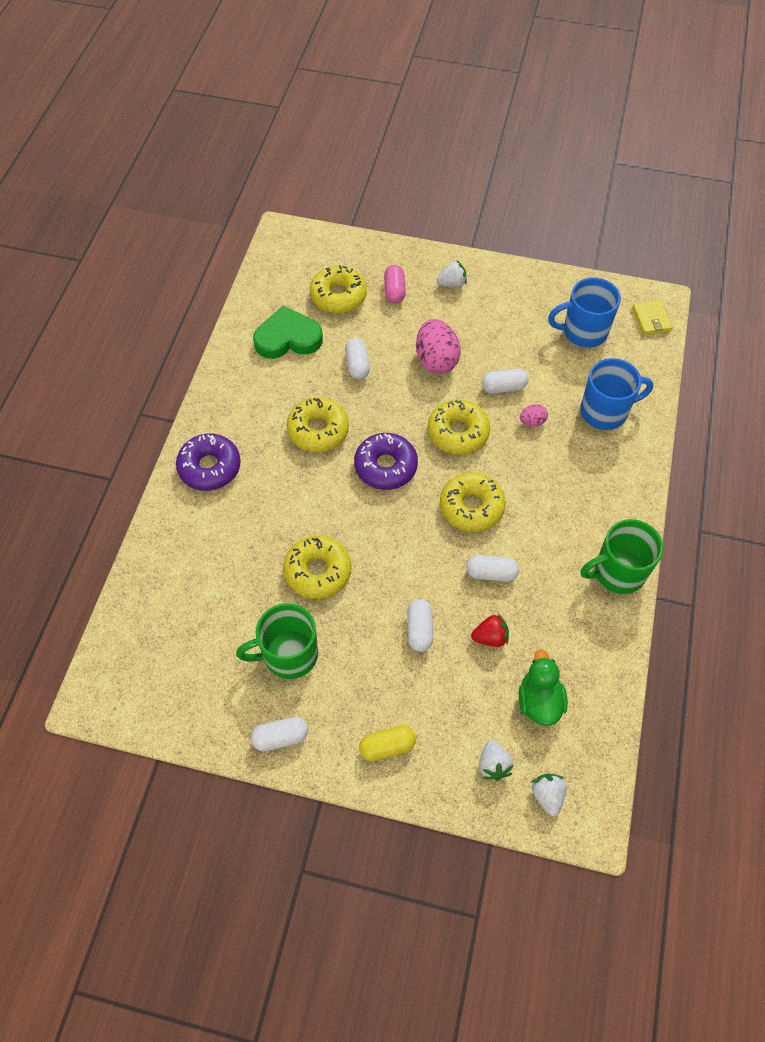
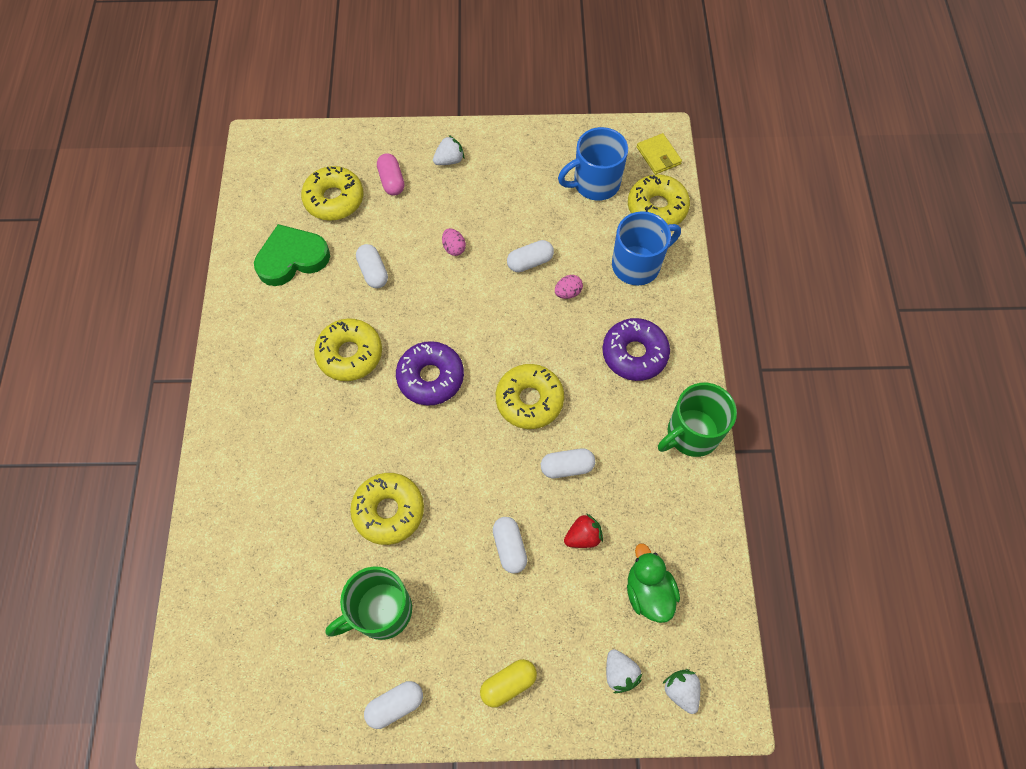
camera: 15 degrees left, 5 degrees up
(210, 467) = (244, 423): purple donut -> purple donut (634, 354)
(436, 360) = (454, 248): pink egg -> pink egg, size x0.48
(458, 432) = (495, 322): yellow donut -> yellow donut (657, 208)

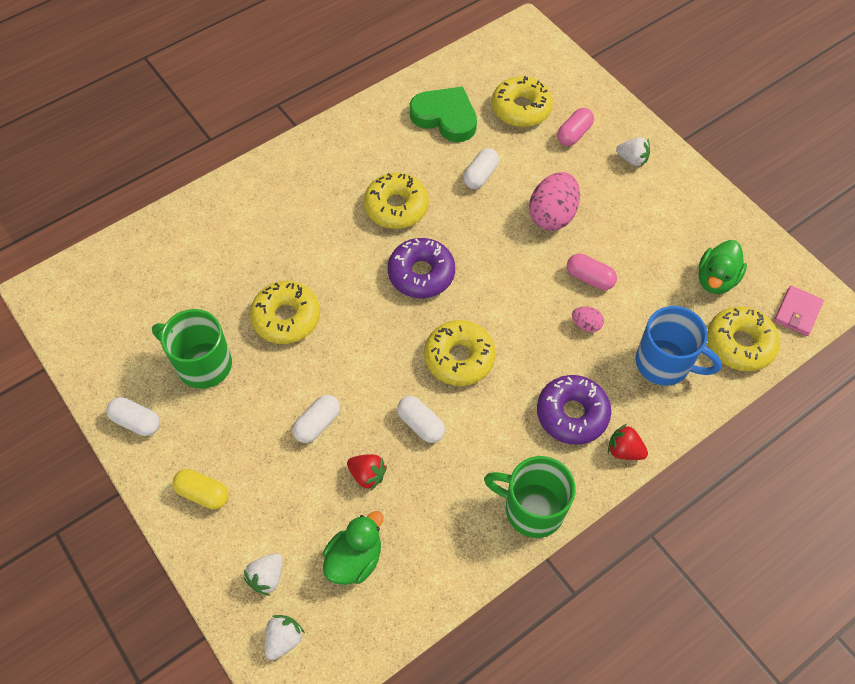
camera: 55 degrees right, 5 degrees down
(454, 248) = (552, 215): pink egg -> pink egg, size x2.07
(530, 262) = (589, 278): white capsule -> pink capsule
(595, 183) = (716, 279): blue mug -> green duck
(658, 156) = (797, 312): yellow wallet -> pink wallet
(687, 340) = (624, 450): none -> red strawberry

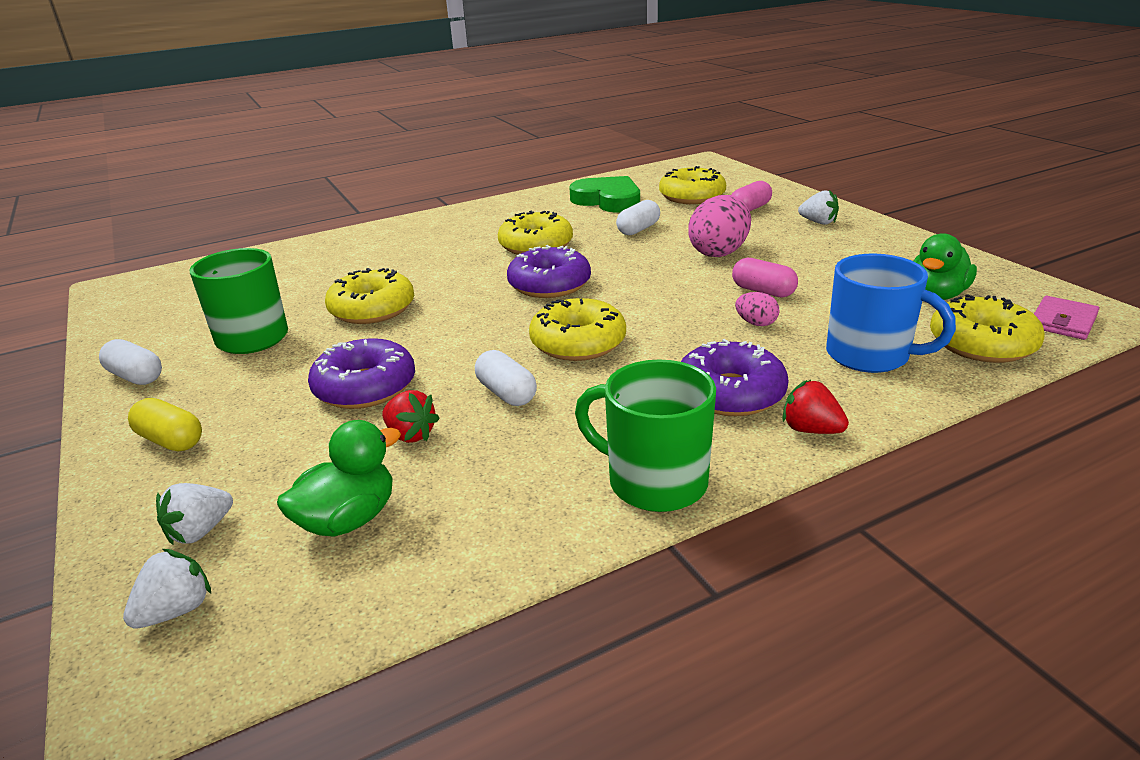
camera: 10 degrees right, 30 degrees down
(317, 423) = (365, 387): white capsule -> purple donut

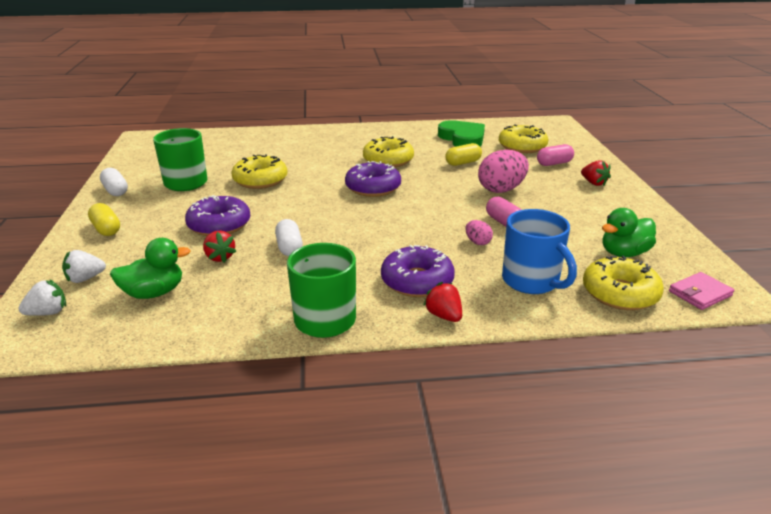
camera: 20 degrees right, 0 degrees up
(578, 343) = (356, 228): yellow donut -> none
(638, 229) = (463, 163): white capsule -> yellow capsule
(818, 222) = (593, 183): white strawberry -> red strawberry

